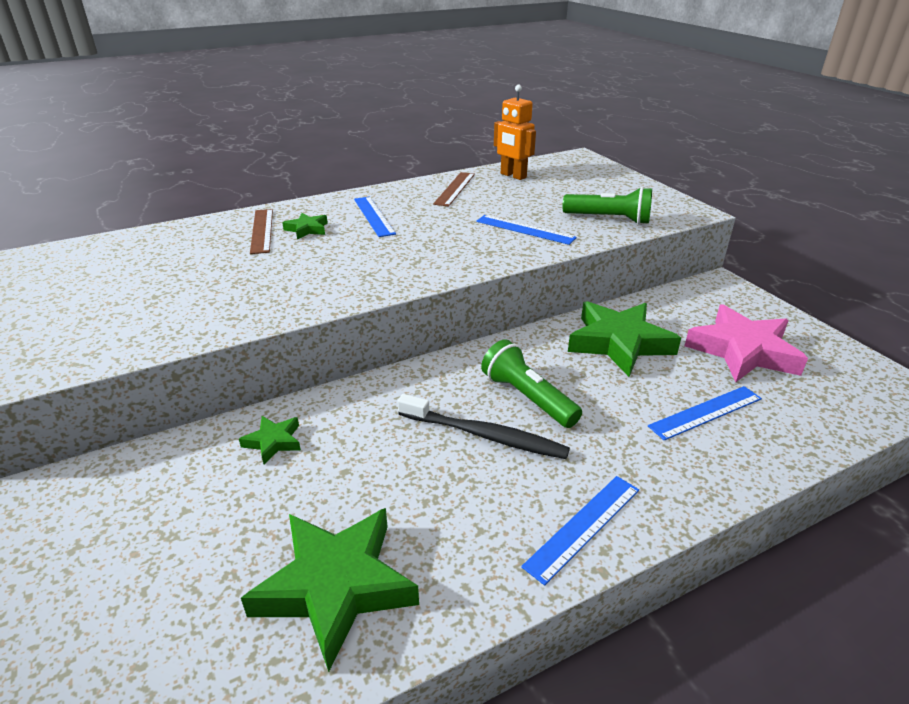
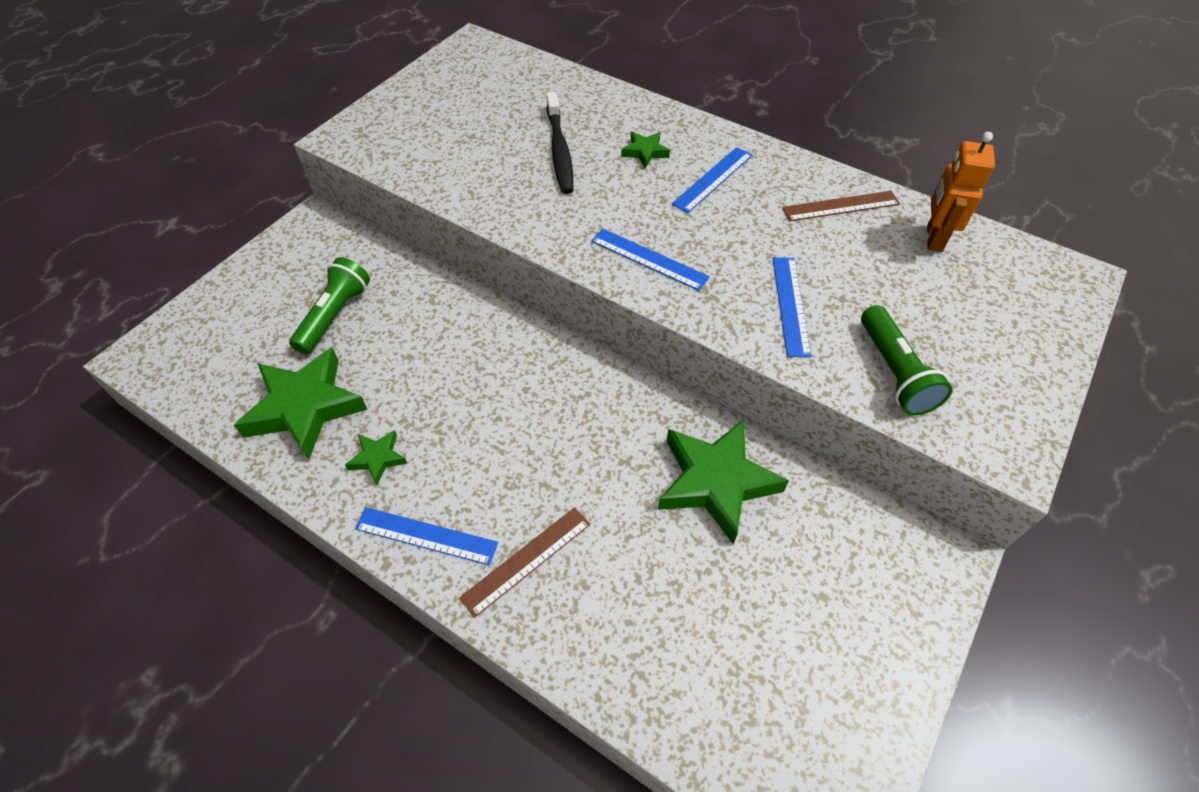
camera: 60 degrees right, 20 degrees up
(262, 230) = (618, 127): brown ruler -> brown ruler (527, 560)
(273, 442) = (417, 300): green star -> green star (378, 458)
(485, 435) = (498, 425): black toothbrush -> black toothbrush (559, 151)
(527, 397) = (569, 436): green flashlight -> green flashlight (335, 315)
(706, 412) = (641, 597): blue ruler -> blue ruler (649, 259)
(743, 351) = (792, 613): pink star -> none

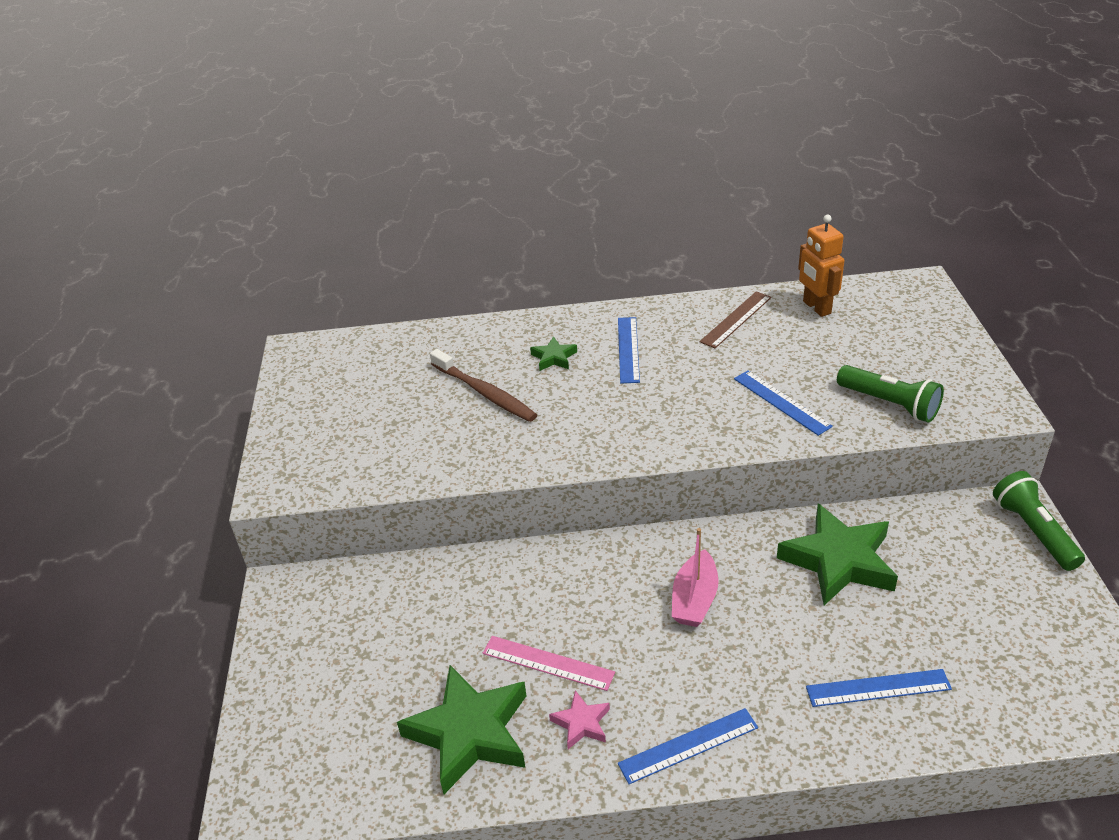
camera: 35 degrees left, 15 degrees down
(335, 315) = (403, 648): green flashlight -> green flashlight (1033, 531)
(378, 458) = (581, 723): green star -> pink star
(407, 396) = (548, 663): none -> pink ruler
(527, 560) = (779, 704): brown ruler -> none
(559, 151) = (485, 393): black toothbrush -> brown toothbrush
(563, 427) = (694, 599): none -> pink boat
(649, 259) = (652, 430): blue ruler -> blue ruler (878, 688)

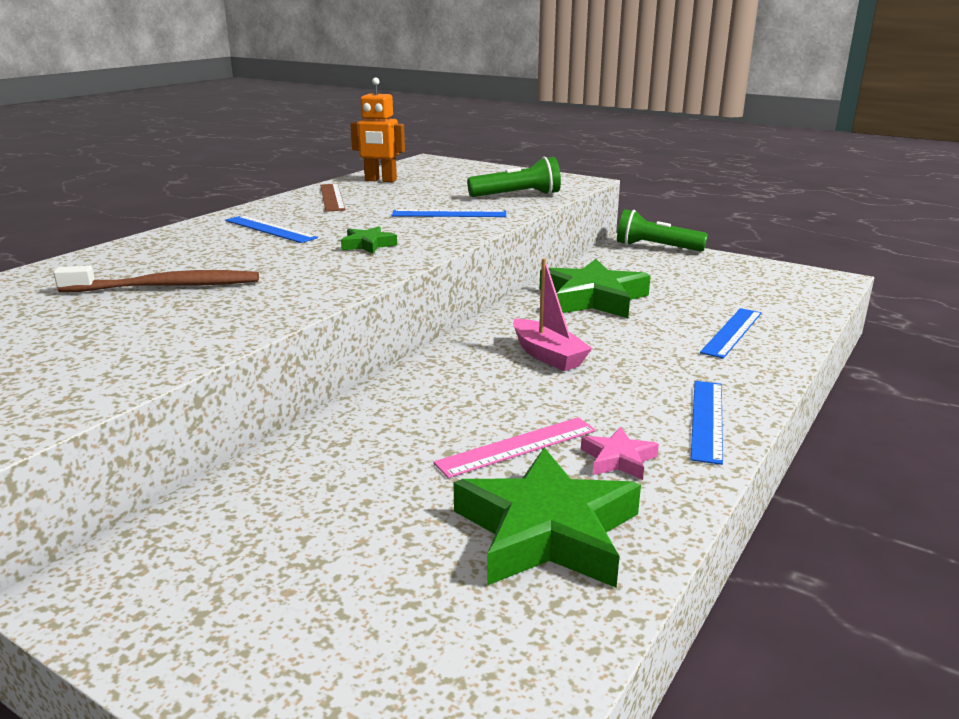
camera: 55 degrees left, 15 degrees down
(554, 357) = (203, 251): green star -> green star (368, 245)

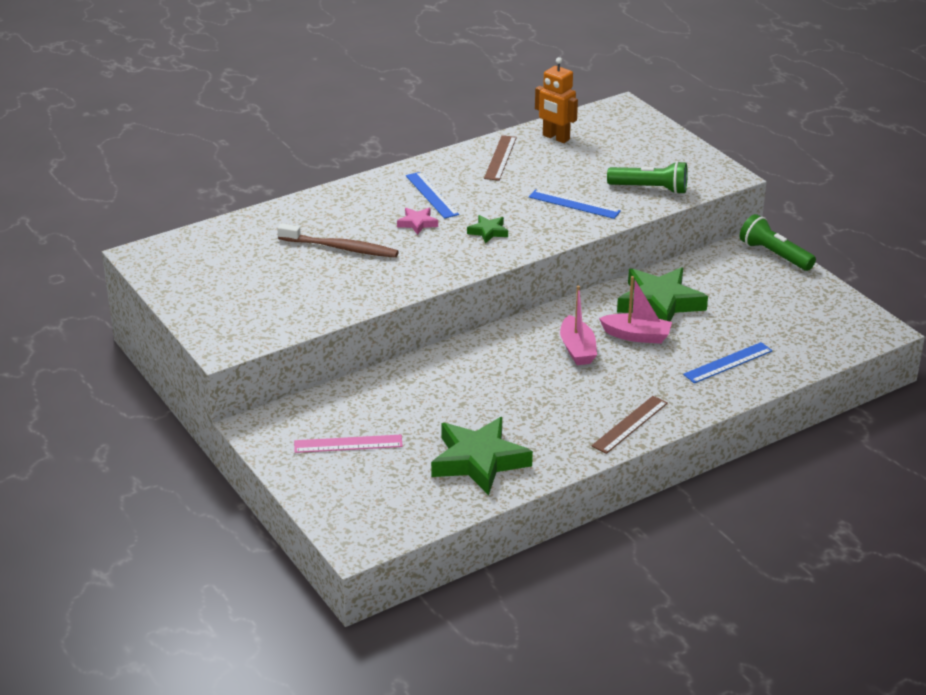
camera: 25 degrees right, 10 degrees up
(517, 447) = (502, 410): pink ruler -> pink ruler (348, 444)
(603, 329) = (637, 336): none -> pink boat
(618, 459) = (551, 434): pink star -> pink star (417, 223)
(707, 419) = (630, 424): blue ruler -> brown ruler

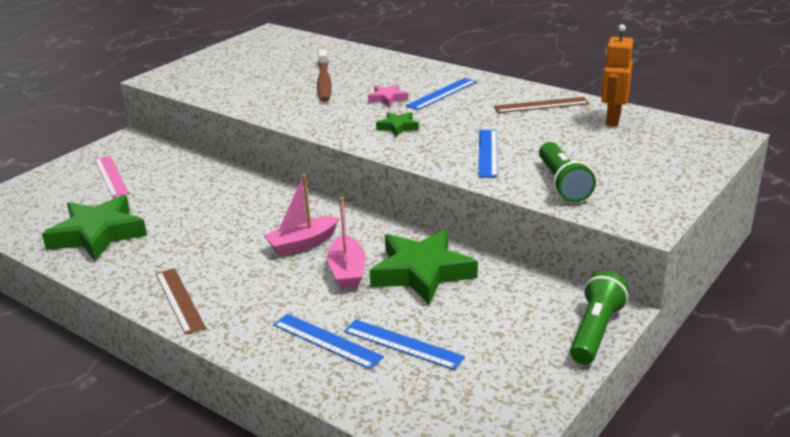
camera: 70 degrees right, 5 degrees down
(630, 424) = (179, 300): brown ruler -> brown ruler turned 45 degrees clockwise
(749, 332) = (402, 344): none -> blue ruler

